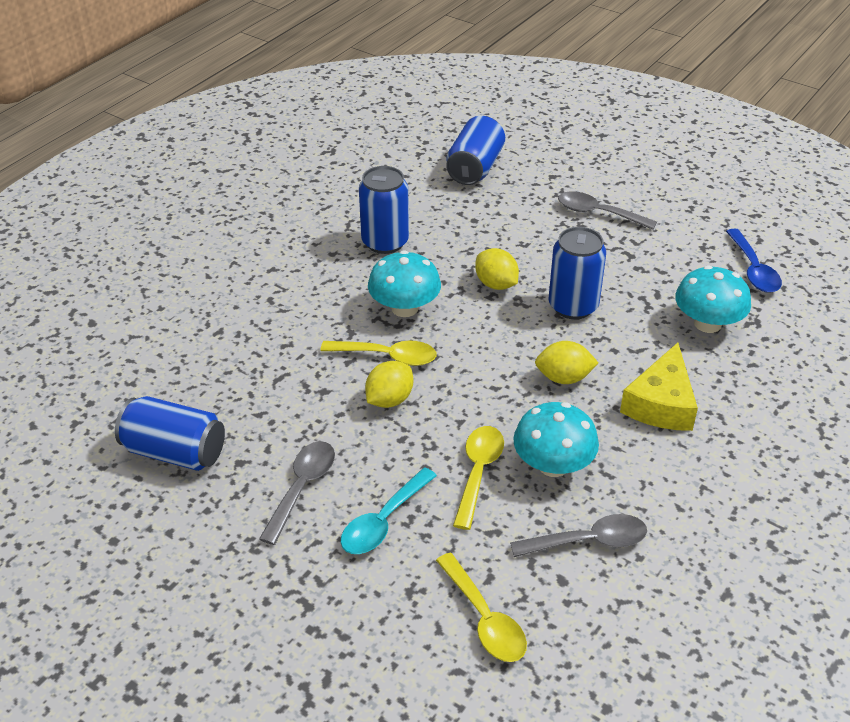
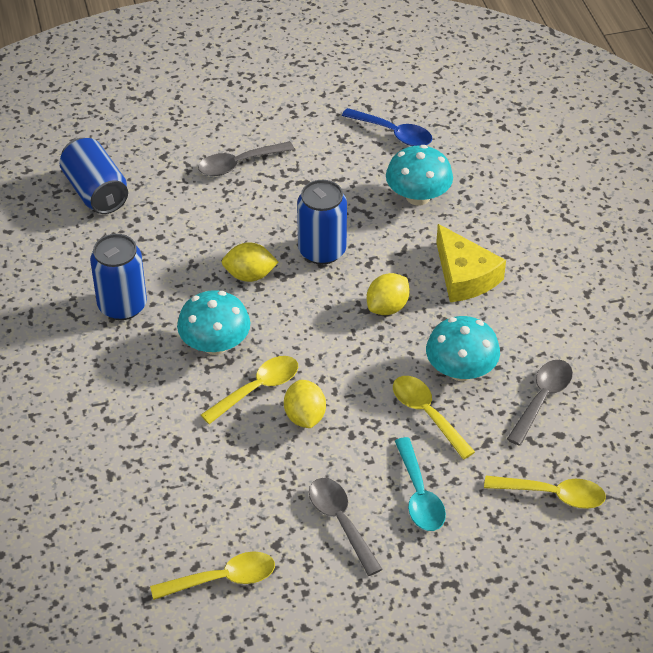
camera: 50 degrees left, 5 degrees up
(175, 452) = (223, 579): blue can -> yellow spoon

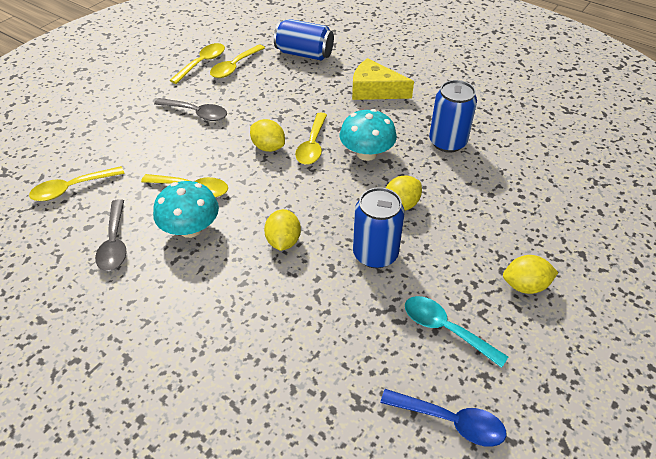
camera: 140 degrees right, 0 degrees up
(96, 192) = (574, 196): blue can -> blue can (304, 54)
(239, 164) = (525, 285): grey spoon -> yellow lemon
(258, 618) = (202, 63): none -> yellow spoon
(393, 133) = (450, 421): blue spoon -> blue spoon turned 150 degrees counterclockwise
(418, 196) = (354, 358): turquoise mushroom -> none
(419, 495) = (161, 146): turquoise spoon -> turquoise spoon (445, 329)
(464, 276) = (246, 304): yellow cheese -> yellow cheese (374, 90)

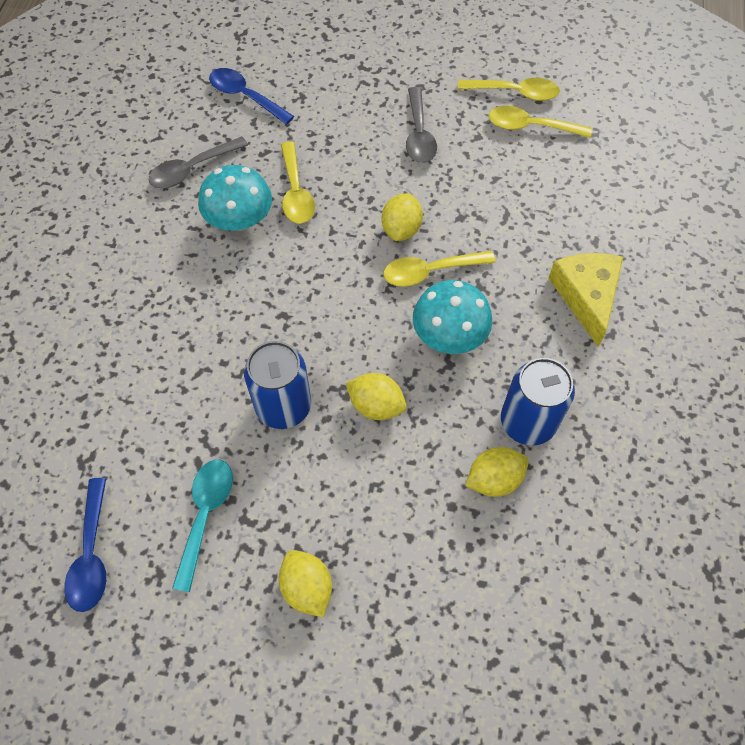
camera: 65 degrees right, 15 degrees up
(72, 188) = (245, 96): yellow spoon -> blue spoon
(283, 241) = (261, 309): yellow lemon -> yellow lemon (494, 479)
(304, 54) = (611, 185): blue can -> none

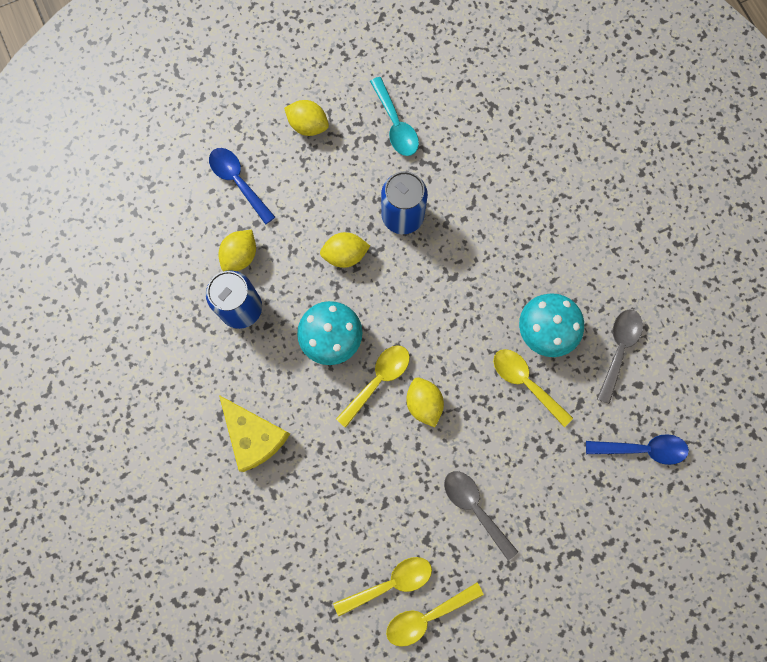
camera: 145 degrees right, 15 degrees up
(92, 554) = (440, 65): blue spoon -> blue spoon (238, 182)

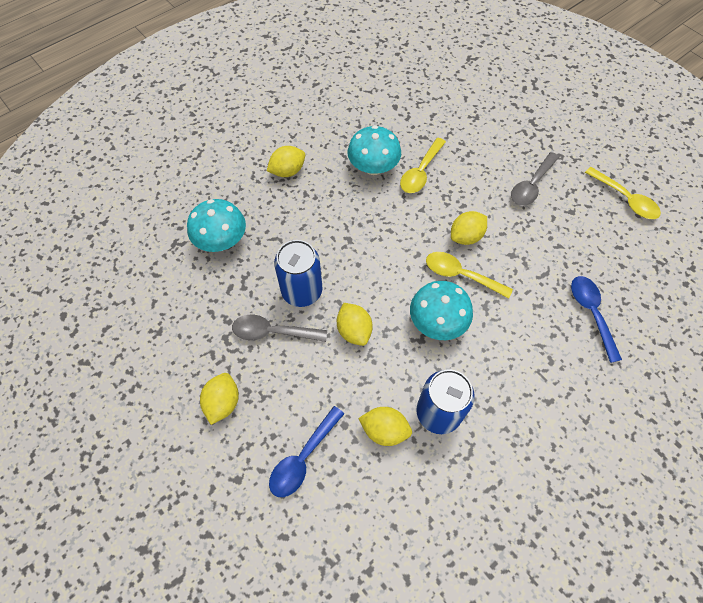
camera: 105 degrees left, 15 degrees down
(254, 436) = (553, 364): yellow cheese -> none
(390, 583) = (616, 228): yellow spoon -> none
(395, 124) = (208, 319): turquoise spoon -> none
(484, 150) = (221, 240): none -> turquoise mushroom
(562, 234) = (287, 171): none -> yellow lemon
(618, 349) = (372, 121): grey spoon -> grey spoon (273, 332)
(642, 449) = (441, 97): blue spoon -> blue spoon (591, 313)

